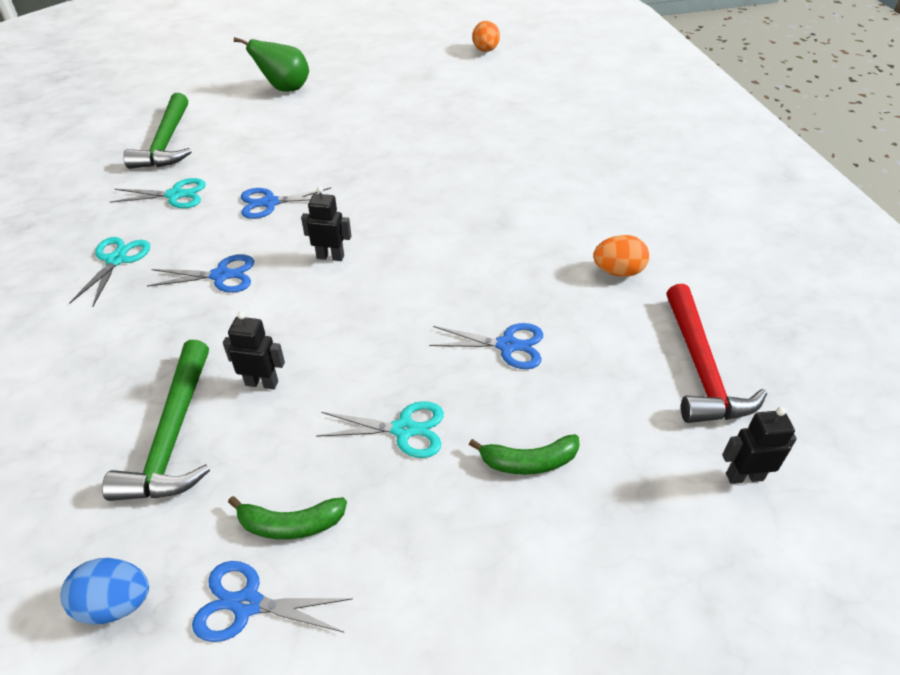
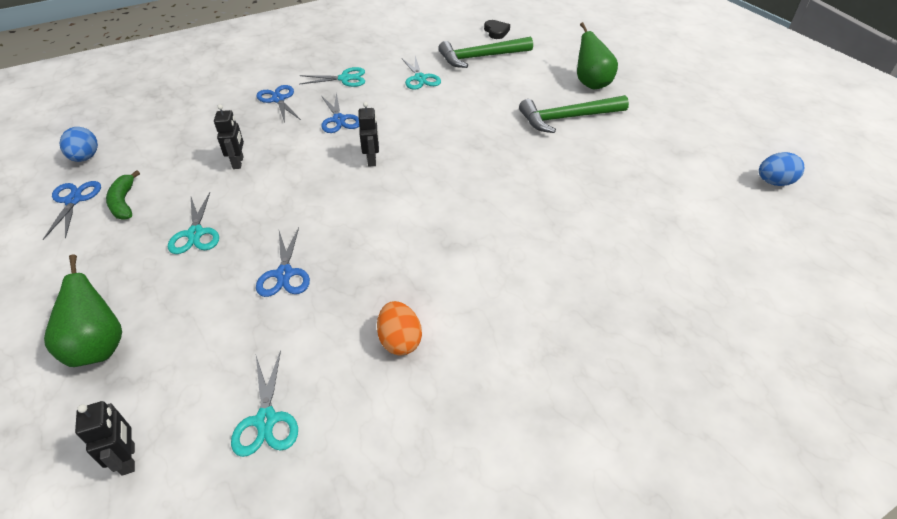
camera: 75 degrees right, 0 degrees up
(115, 120) = (496, 32): none -> black heart
(174, 436) = (195, 142): green hammer -> green hammer (567, 118)
(270, 203) = (427, 117): blue scissors -> blue scissors (278, 99)
(485, 50) = (774, 182): orange egg -> blue egg
(529, 462) = (160, 304): green banana -> none
(588, 523) = (99, 347): none -> green pear
(701, 368) = (266, 420): red hammer -> turquoise scissors

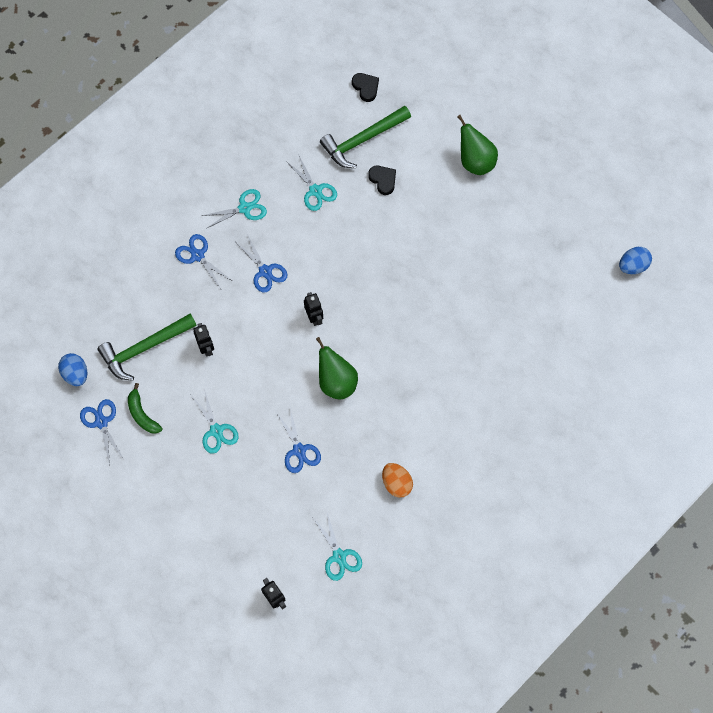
camera: 15 degrees left, 25 degrees up
(99, 347) = (210, 537): green pear -> green pear (336, 381)
(491, 82) = (383, 180): none -> black heart
(567, 118) = (462, 220): green hammer -> green hammer (144, 348)

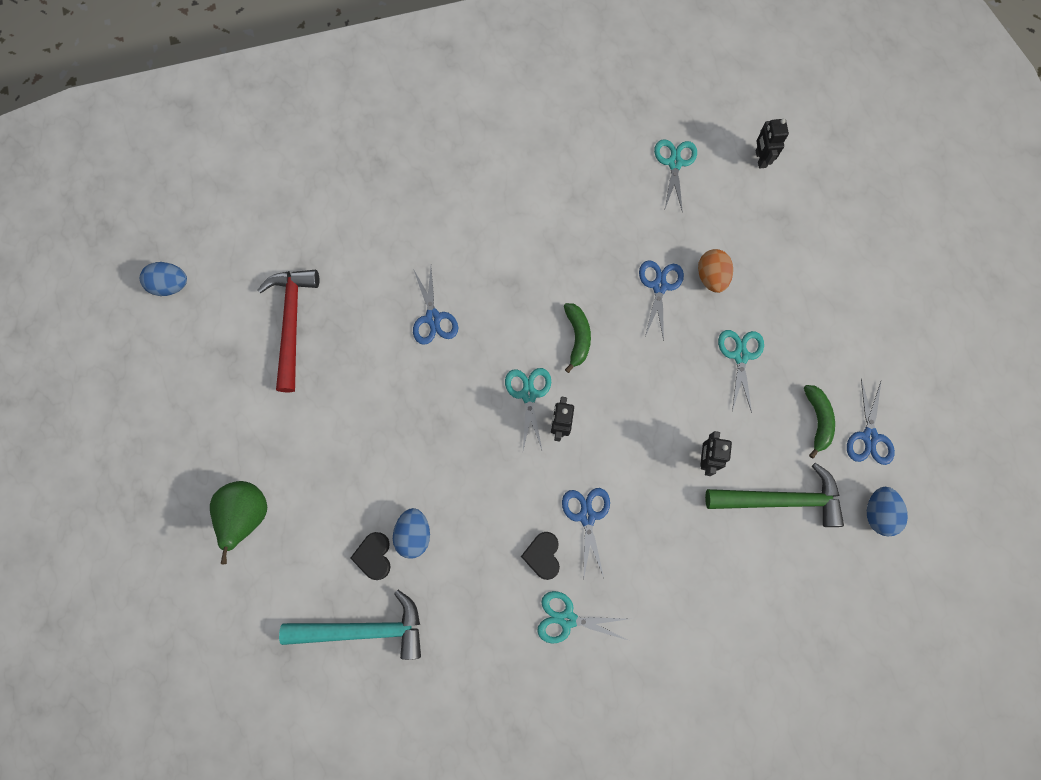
camera: 150 degrees left, 5 degrees up
(197, 255) = (659, 586): blue scissors -> blue scissors (433, 318)
(315, 191) = (465, 591): turquoise scissors -> turquoise scissors (528, 394)
(336, 381) = (577, 337): green pear -> green banana
(362, 140) = (364, 629): green hammer -> turquoise hammer
(366, 87) = (310, 709): black heart -> black heart (543, 555)
(367, 204) = (414, 534): none -> blue egg
(396, 483) = (575, 200): orange egg -> orange egg (711, 277)
(534, 285) = (292, 323): none -> red hammer

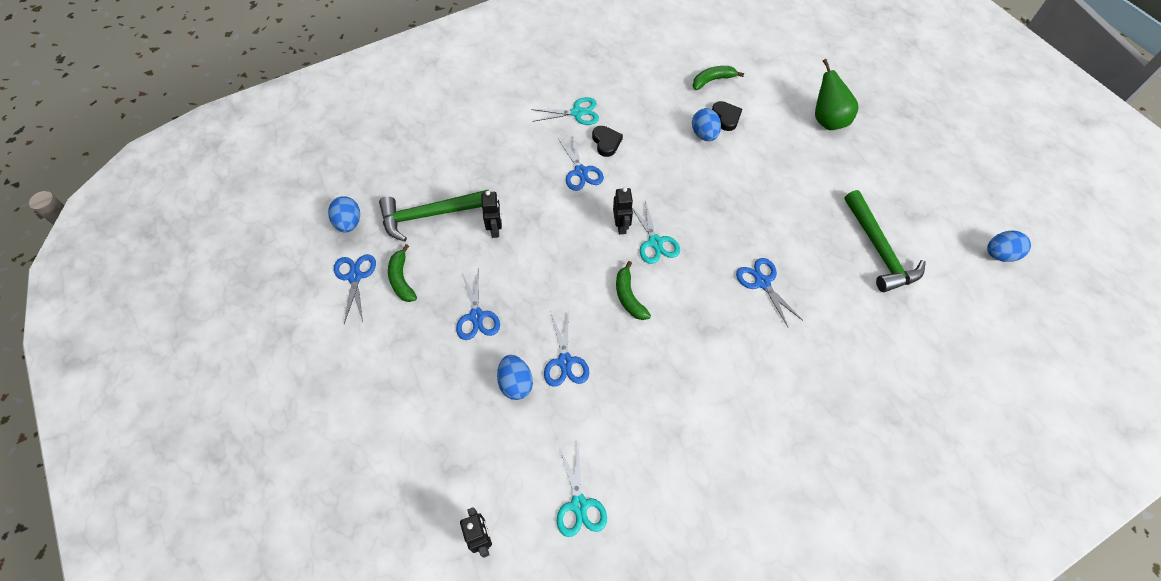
camera: 165 degrees right, 15 degrees down
(292, 323) = (879, 249): red hammer -> green hammer
(364, 629) = (712, 80): turquoise hammer -> green banana
(711, 277) = (516, 383): orange egg -> blue egg
(740, 356) = (476, 316): turquoise scissors -> blue scissors

